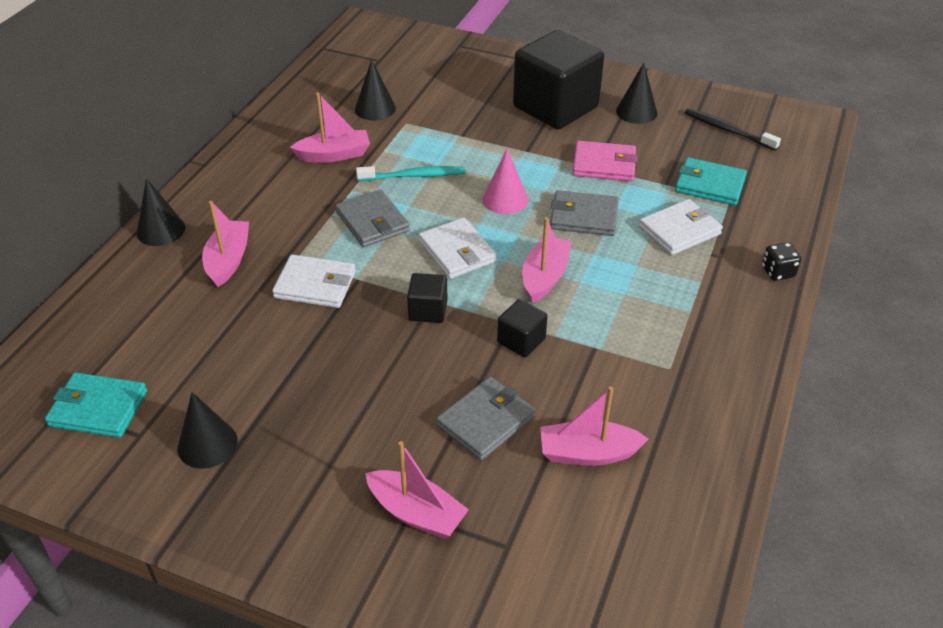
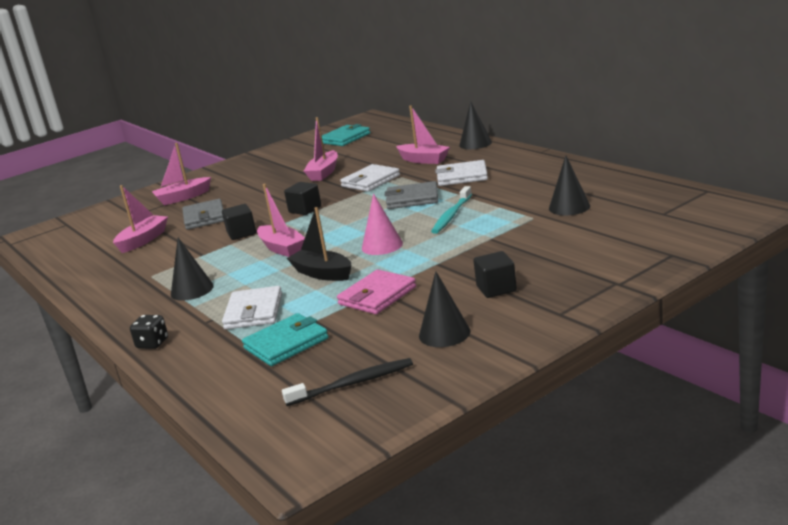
camera: 125 degrees right, 20 degrees down
(207, 444) = (290, 158): black cone -> black cone (192, 290)
(334, 155) = (511, 190): pink boat -> pink boat (324, 173)
(457, 251) = (346, 223): white wallet -> white wallet (462, 176)
(555, 107) = (496, 289): black cube -> black cube, size x0.44
(584, 217) = (322, 273): grey wallet -> black boat

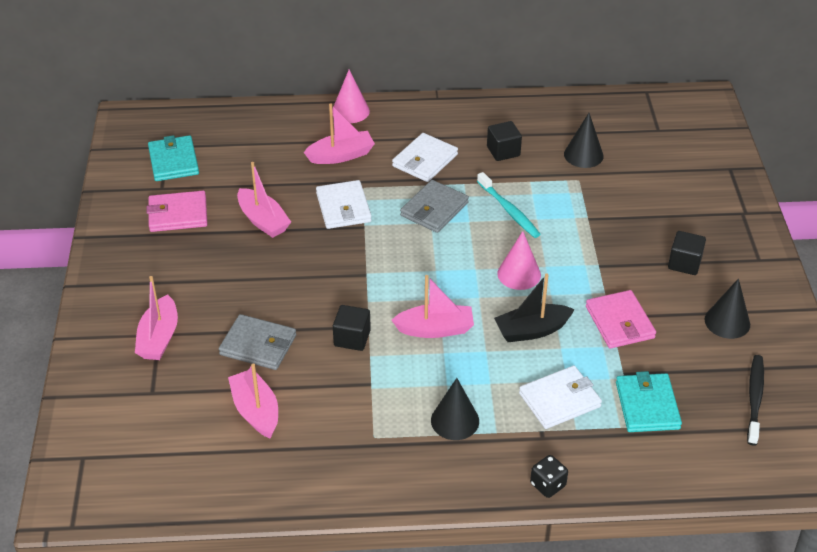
camera: 60 degrees left, 20 degrees up
(254, 311) = (559, 400): white wallet -> white wallet turned 60 degrees counterclockwise
(298, 158) = (178, 214): none -> pink wallet
(305, 209) = (353, 276): black cube -> black cube (503, 151)
(475, 143) = (350, 111): black cone -> pink cone

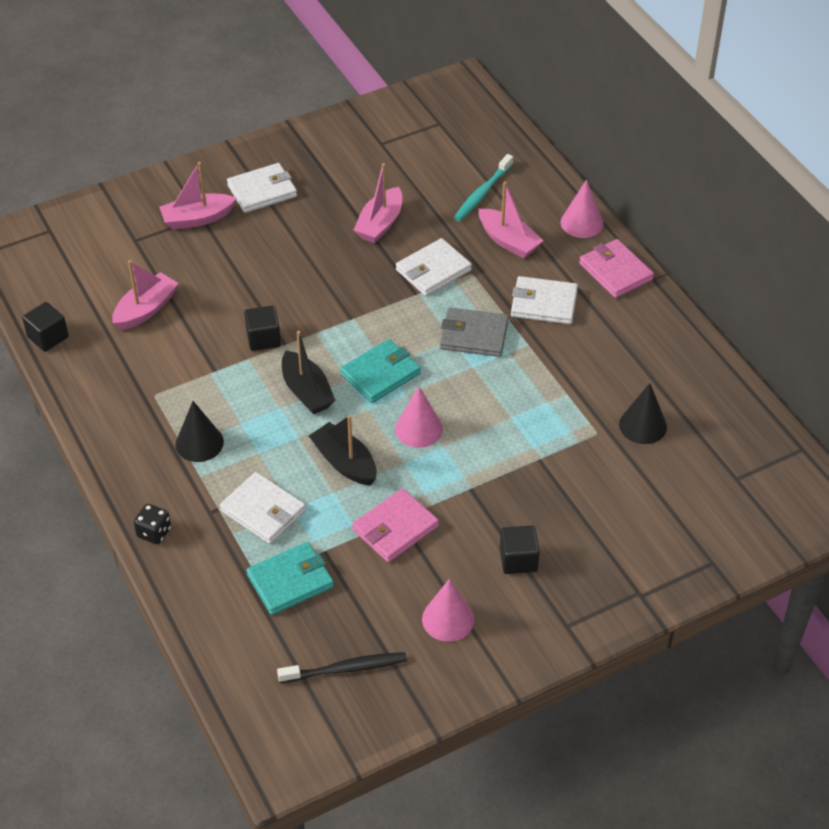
camera: 65 degrees right, 5 degrees up
(158, 282) = (262, 191): none -> white wallet
(173, 161) = (422, 136): turquoise wallet -> turquoise wallet (380, 374)
(178, 214) = (353, 167): pink wallet -> pink wallet (615, 271)
(258, 345) = (222, 281): grey wallet -> none
(435, 329) = (306, 391): pink boat -> black boat
(503, 151) = (601, 358): black cube -> black cube (48, 337)
(509, 210) = (510, 392): turquoise toothbrush -> turquoise toothbrush (482, 193)
(727, 322) = (448, 619): black cone -> pink cone

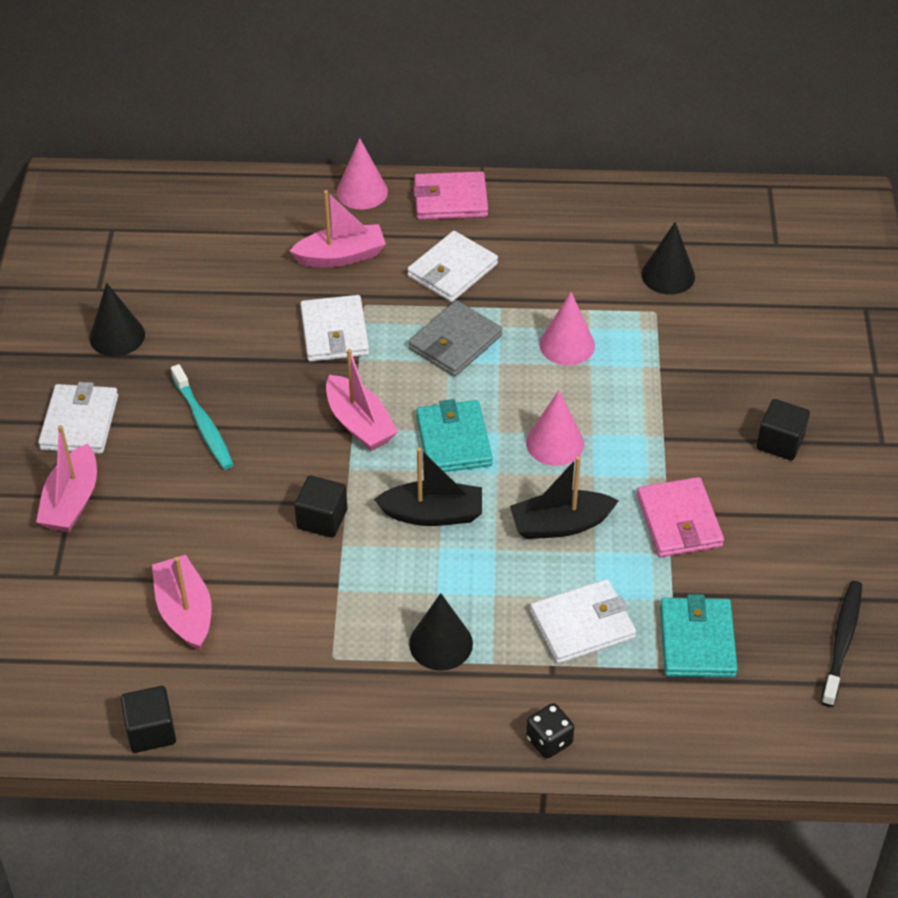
camera: 60 degrees left, 0 degrees up
(347, 171) = (117, 336): none -> black cone
(380, 224) = (226, 344): pink boat -> pink boat (359, 423)
(448, 619) = (823, 530): pink cone -> pink cone (567, 345)
(482, 193) = (252, 244): turquoise toothbrush -> turquoise toothbrush (203, 424)

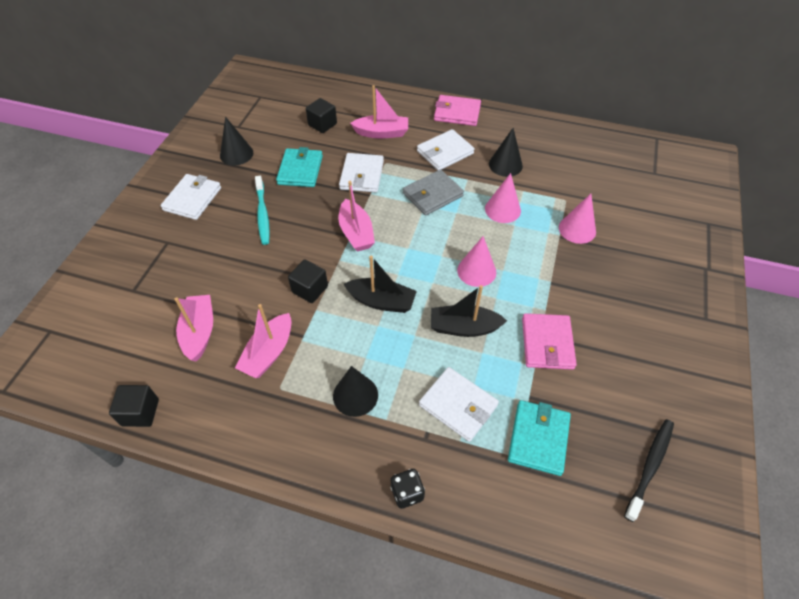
camera: 15 degrees right, 5 degrees up
(72, 501) = (165, 245): pink boat -> pink boat (269, 353)
(362, 192) = (407, 100): pink cone -> pink cone (577, 229)
(453, 440) = (411, 256): turquoise wallet -> turquoise wallet (300, 170)
(582, 625) = (458, 405): white wallet -> white wallet turned 45 degrees clockwise
(668, 275) = (579, 179): black cone -> black cone (505, 165)
(780, 442) = (631, 302): black cube -> black cube (322, 124)

